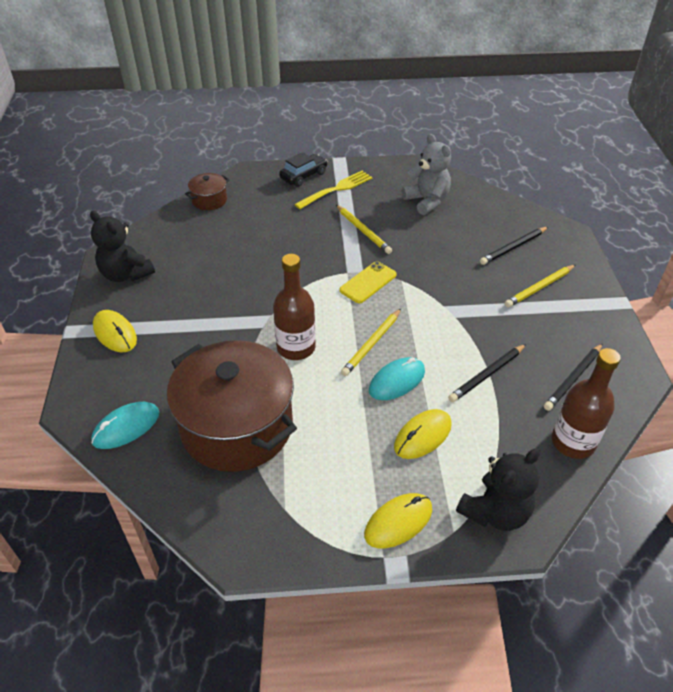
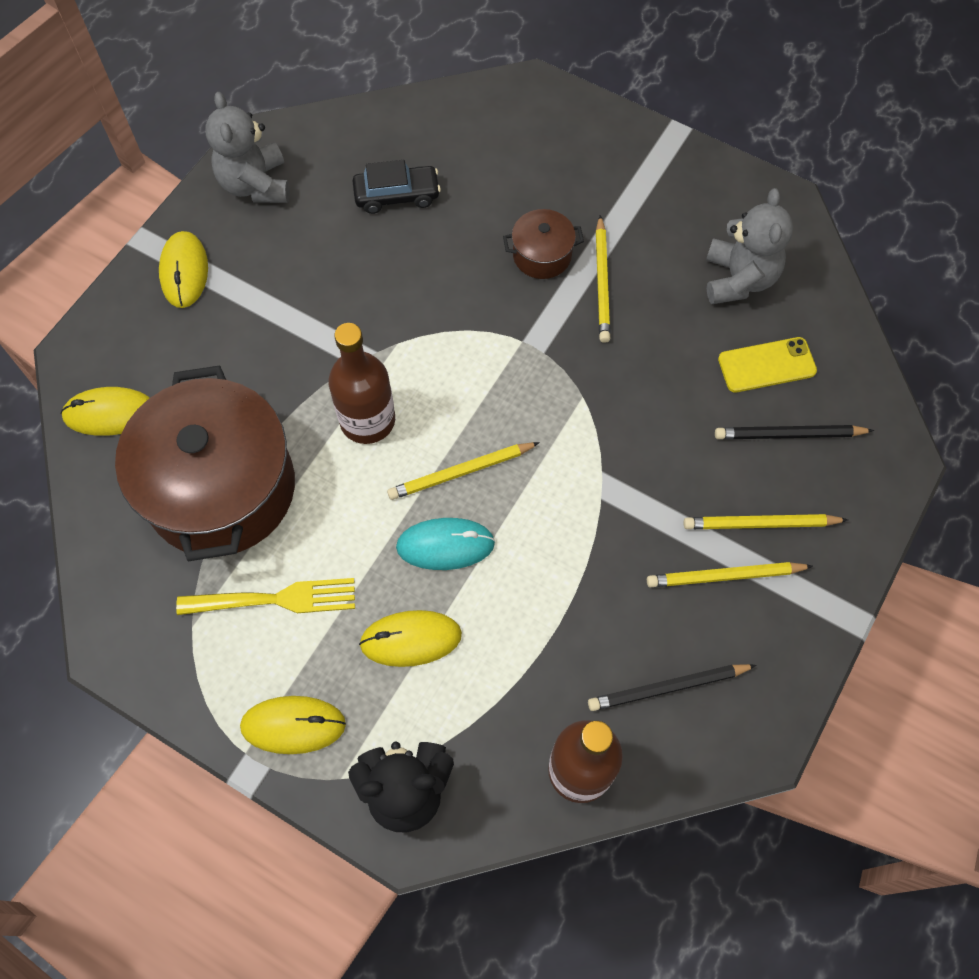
camera: 35 degrees right, 20 degrees up
(126, 274) = (255, 185): black teddy bear -> grey teddy bear
(126, 427) = (110, 413): turquoise mouse -> yellow mouse
(209, 200) = (442, 112): brown pot -> brown pot (542, 255)
(303, 176) = (602, 134): black car -> black car (397, 195)
(336, 189) = (626, 185): yellow fork -> yellow fork (274, 600)
(368, 282) = (536, 374): yellow phone -> yellow phone (766, 365)
(487, 374) = (563, 609): black pencil -> none
(547, 317) = (725, 576): none -> yellow pencil

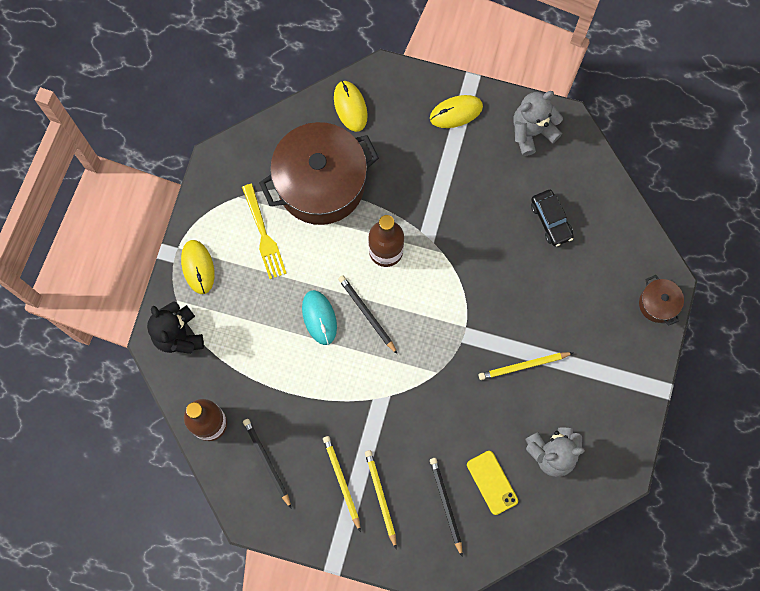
camera: 75 degrees right, 10 degrees up
(411, 639) = (259, 314): yellow mouse -> none
(461, 472) = (367, 314): yellow pencil -> black pencil
(542, 255) = (532, 323): brown pot -> brown pot (658, 304)

